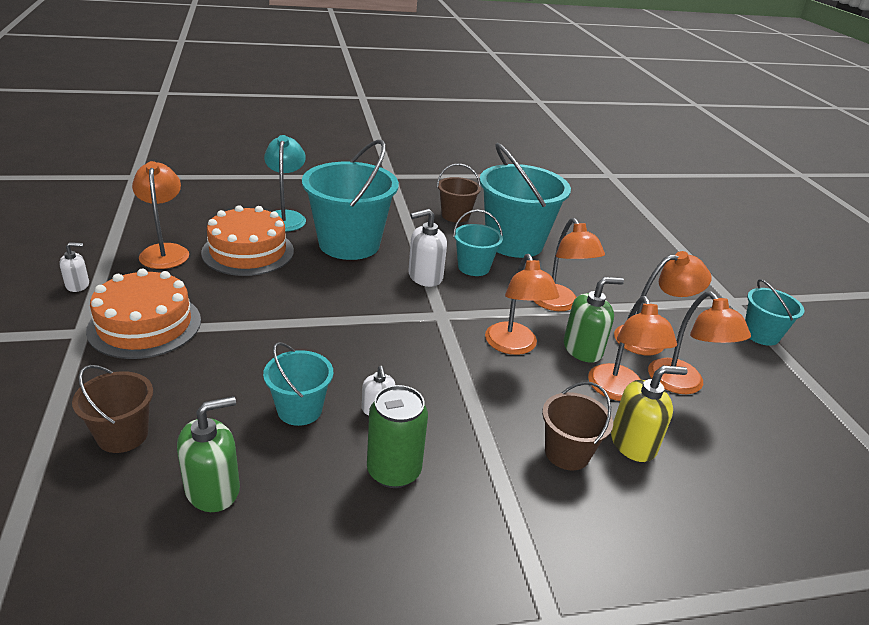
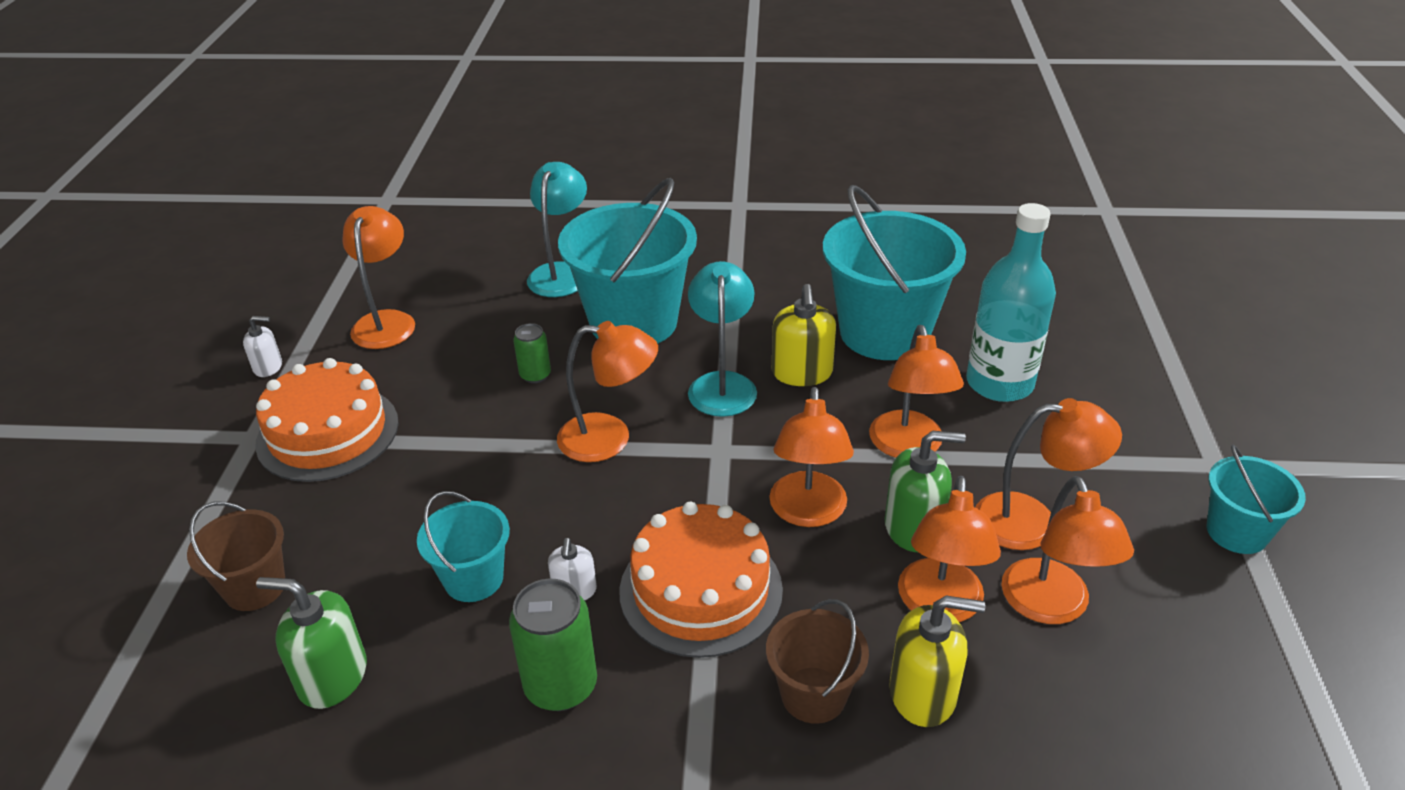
camera: 20 degrees right, 5 degrees up
(213, 489) = (332, 676): green soap dispenser -> green soap dispenser turned 150 degrees counterclockwise
(248, 251) = (491, 328): orange cake -> orange cake (701, 590)
(292, 278) = (535, 375): none -> green can
(362, 313) = (609, 438): none -> orange lamp
(425, 276) = (722, 384): white soap dispenser -> turquoise lamp
(455, 215) = (811, 280): brown bucket -> none
(473, 267) = (802, 373): turquoise bucket -> yellow soap dispenser
(595, 266) = (999, 383): none -> turquoise bottle

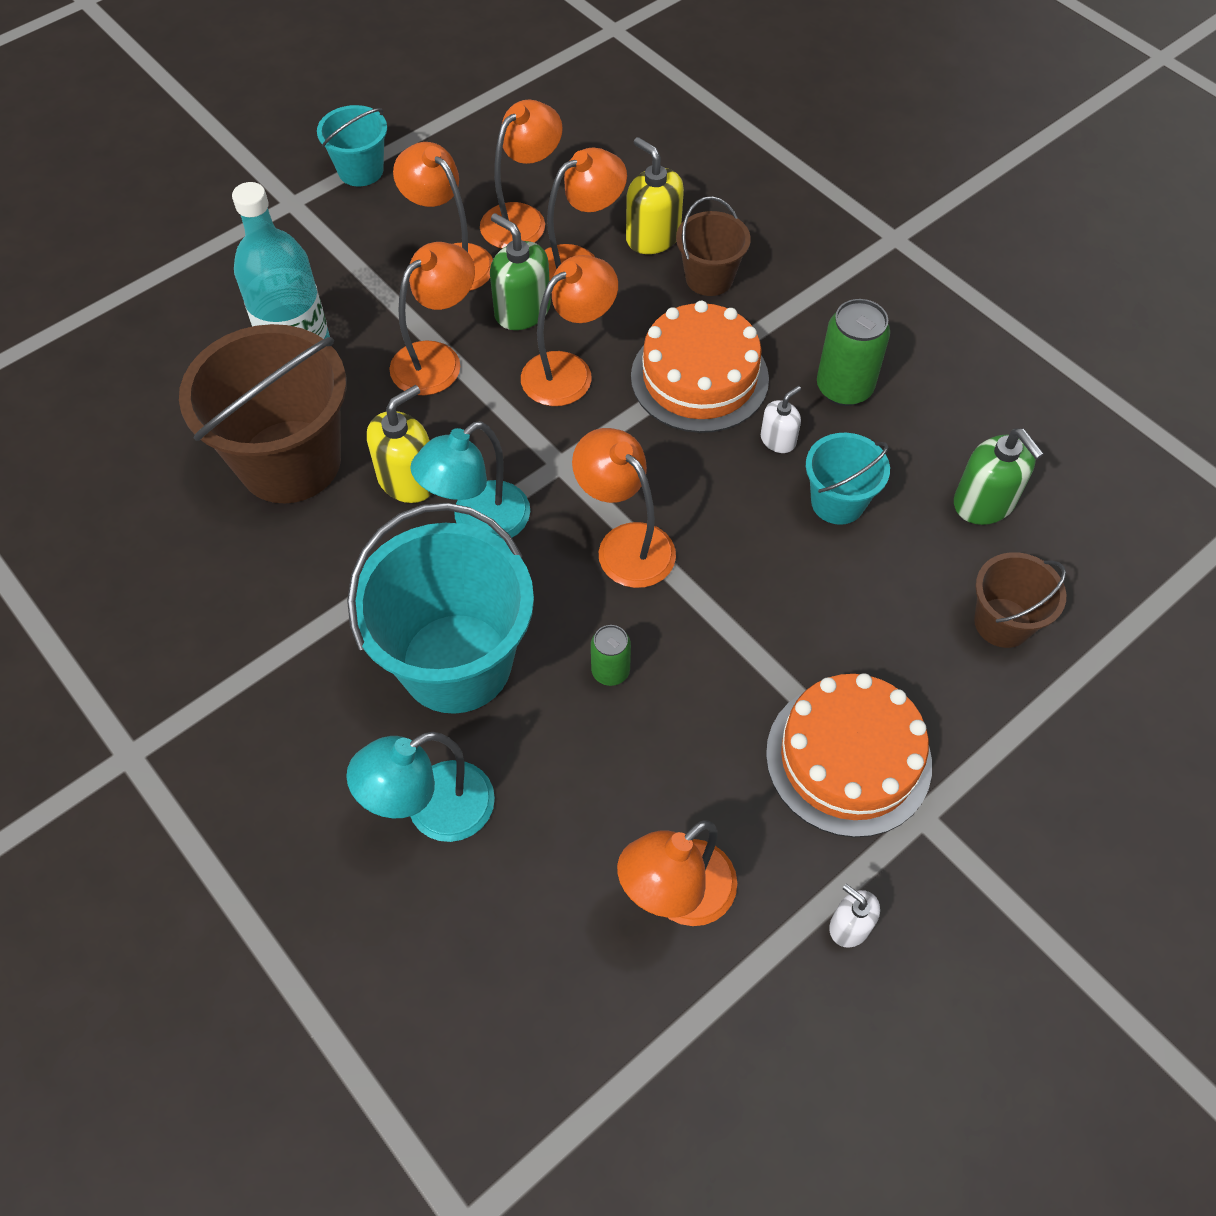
camera: 135 degrees left, 20 degrees up
(884, 333) = (290, 461): turquoise bucket -> brown bucket

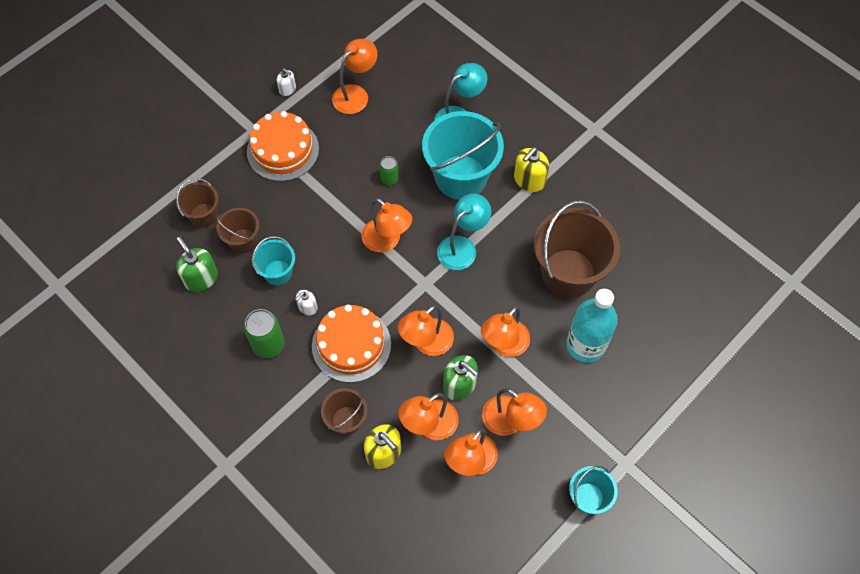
camera: 175 degrees right, 5 degrees up
(408, 479) = (503, 268): yellow soap dispenser -> yellow soap dispenser (529, 180)
(912, 565) = (243, 241): none -> brown bucket

